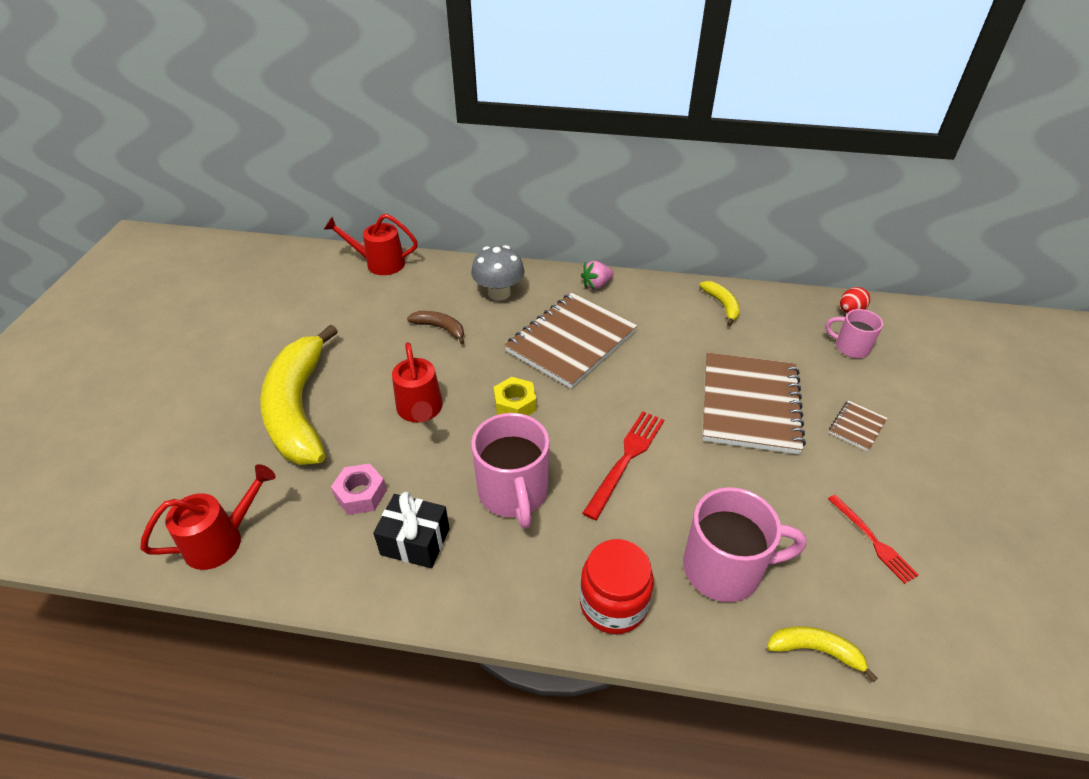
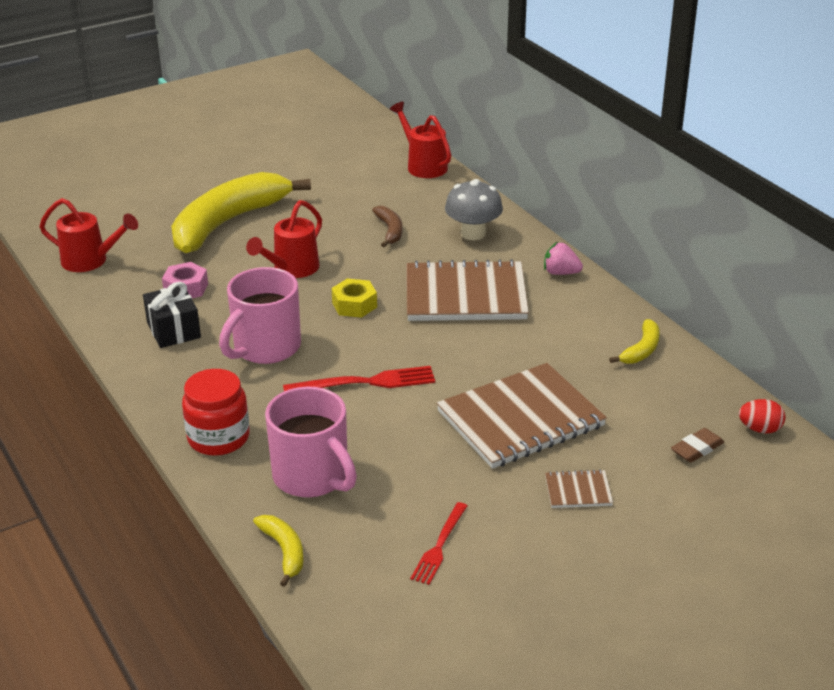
camera: 50 degrees right, 10 degrees down
(850, 347) = (697, 449): pink mug -> brown eraser

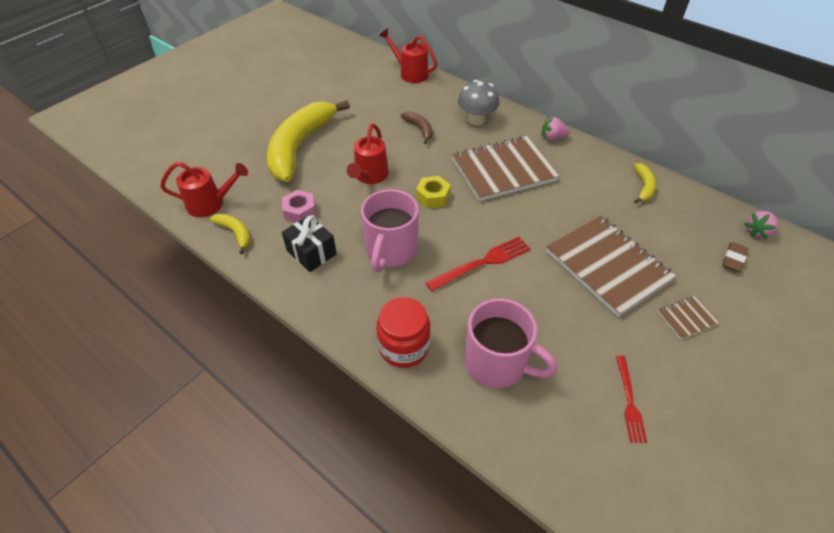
camera: 20 degrees left, 15 degrees up
(284, 551) = (521, 447): yellow banana -> yellow banana (235, 233)
(521, 419) = (607, 266): brown notebook -> brown notebook turned 75 degrees counterclockwise
(760, 429) = (757, 232): red egg -> pink strawberry

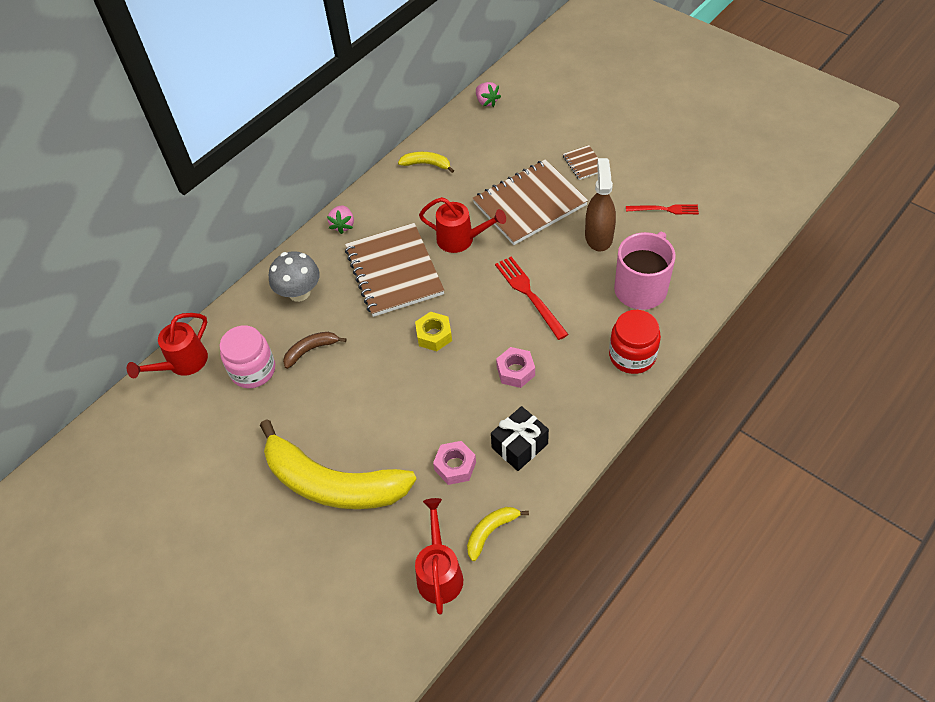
camera: 85 degrees left, 5 degrees up
(369, 176) = (397, 398): red watering can -> red watering can (461, 239)
(391, 251) = (515, 371): pink mug -> pink nut
(402, 103) = (253, 370): none -> pink jar
(571, 326) = (598, 236): none -> brown spray bottle
(733, 259) = (518, 123): brown eraser -> none

